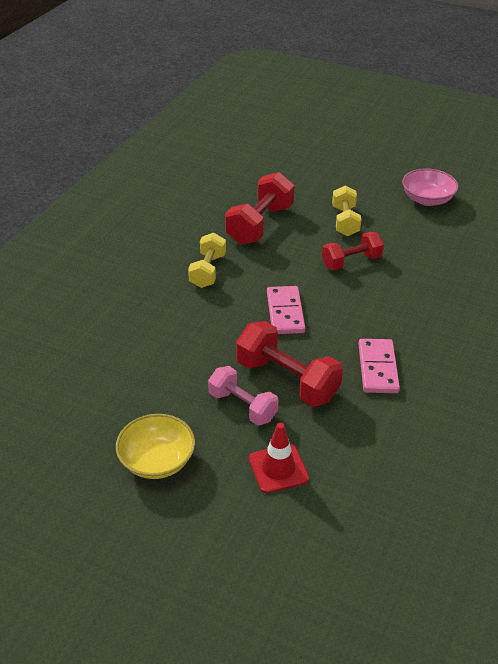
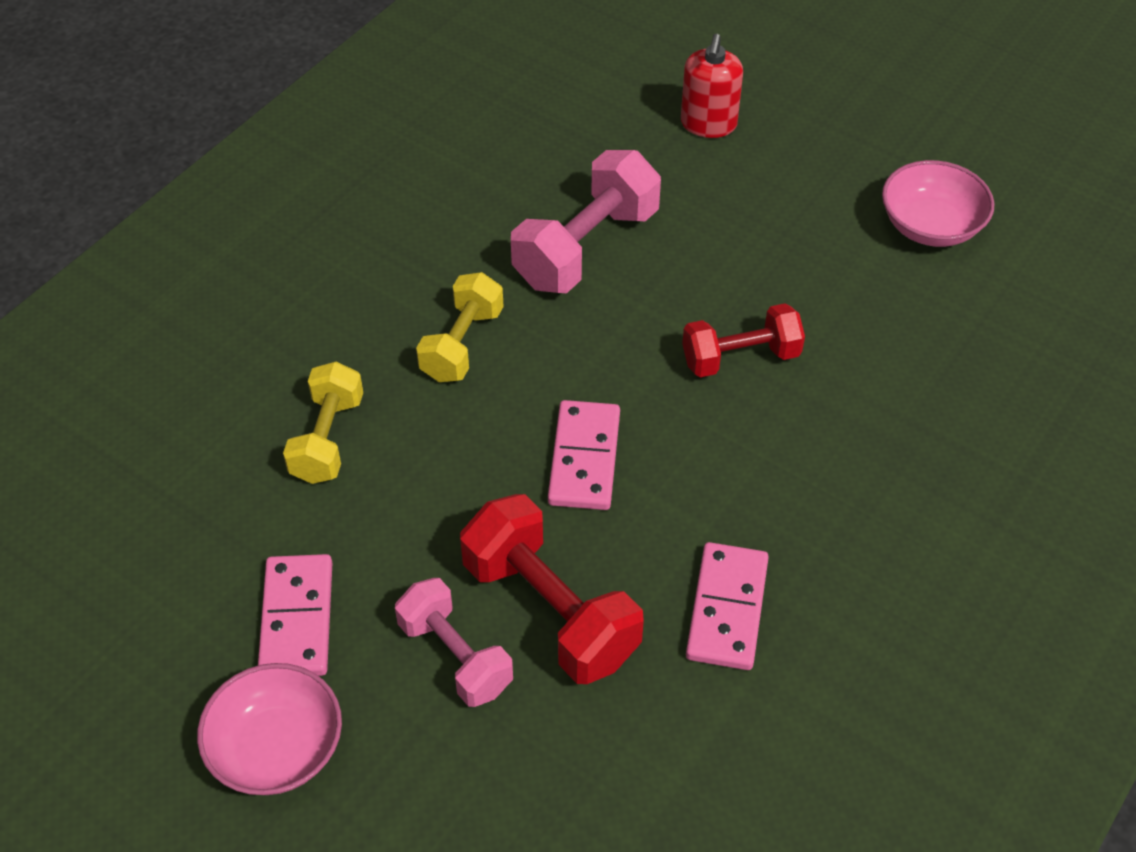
camera: 10 degrees right, 10 degrees up
(152, 400) = (296, 619): none -> pink domino
(157, 460) = (277, 748): yellow bowl -> pink bowl
(260, 224) = (586, 248): red dumbbell -> pink dumbbell
(278, 468) = (487, 799): red traffic cone -> none
(306, 169) = (708, 124): none -> red soap dispenser
(345, 221) = (753, 260): yellow dumbbell -> yellow dumbbell (327, 439)

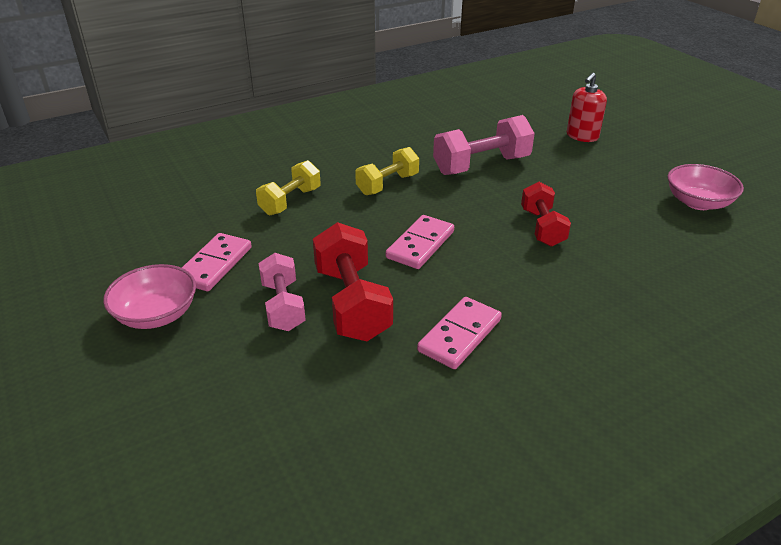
camera: 25 degrees right, 15 degrees down
(740, 358) = (542, 227): red dumbbell -> red dumbbell turned 75 degrees clockwise

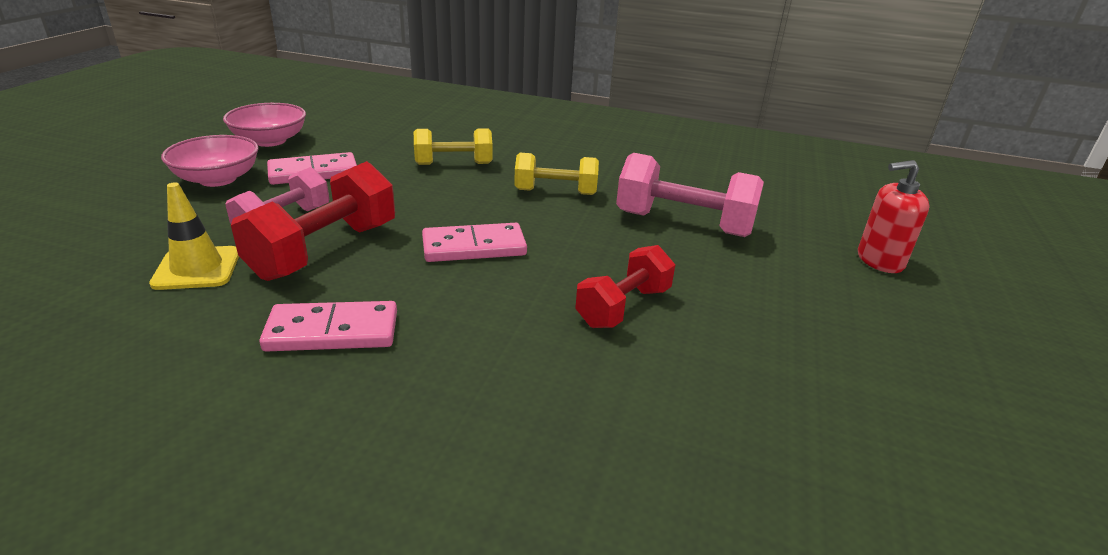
camera: 45 degrees right, 5 degrees down
(308, 368) = (197, 268): none -> yellow traffic cone
(698, 202) = (917, 418): pink bowl -> pink bowl (270, 141)

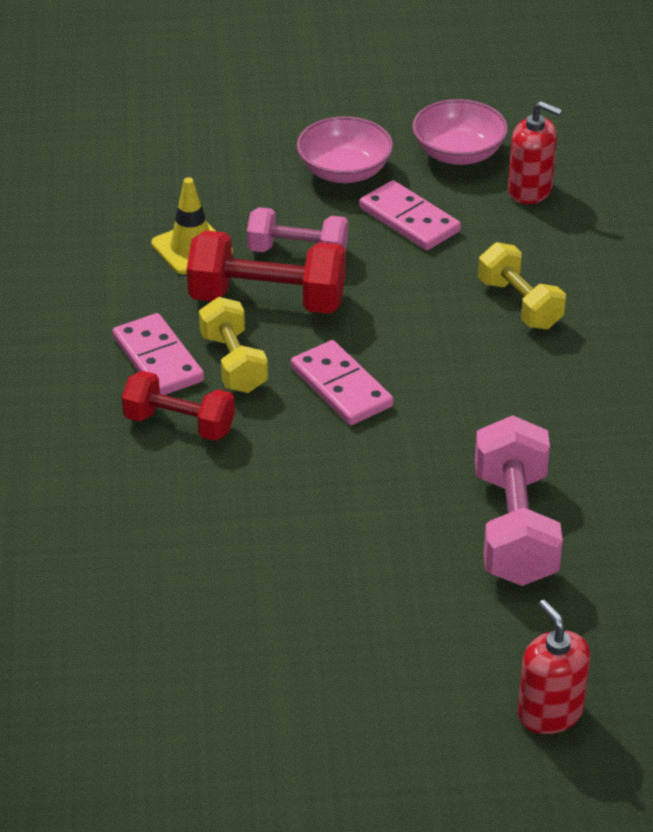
camera: 70 degrees right, 10 degrees up
(344, 132) = (530, 190): none -> red soap dispenser
(555, 192) = (513, 406): yellow dumbbell -> yellow dumbbell (233, 363)
(623, 307) = (303, 516): red dumbbell -> red dumbbell (179, 424)

